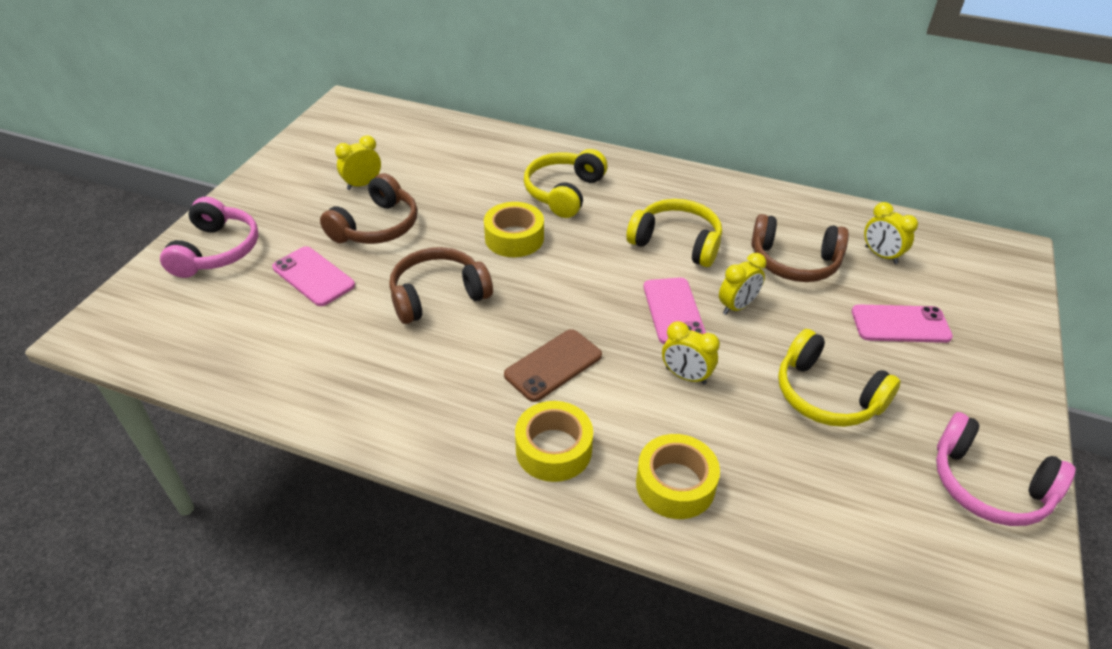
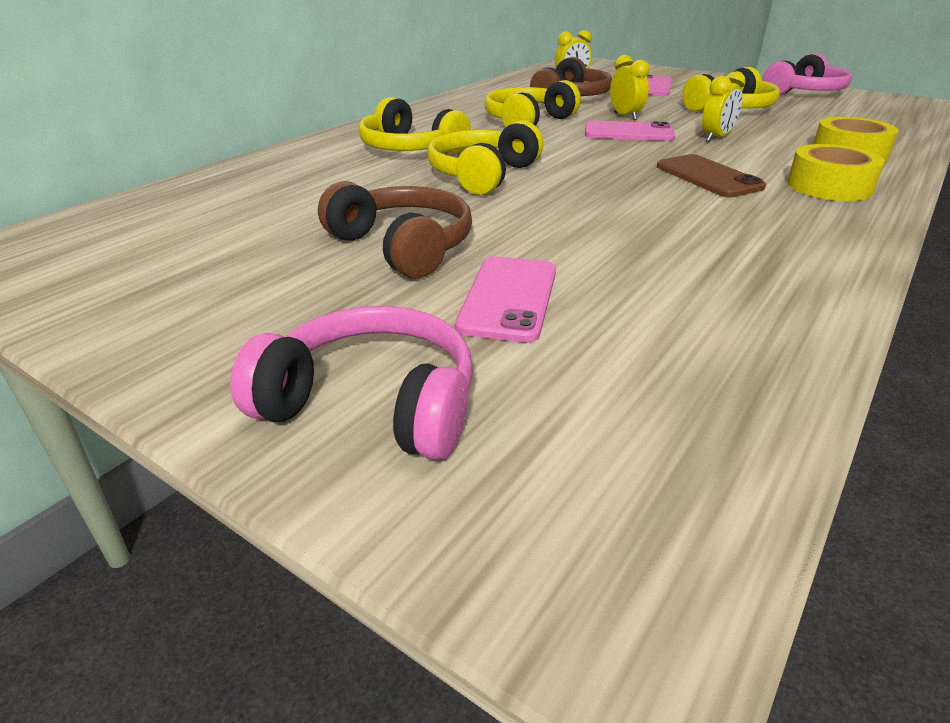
camera: 75 degrees left, 10 degrees down
(313, 276) = (508, 298): pink phone -> pink phone turned 45 degrees counterclockwise
(362, 184) = (275, 252): yellow clock -> none
(438, 295) = (581, 218): brown headphones -> none
(514, 238) = (483, 175): yellow tape -> yellow headphones

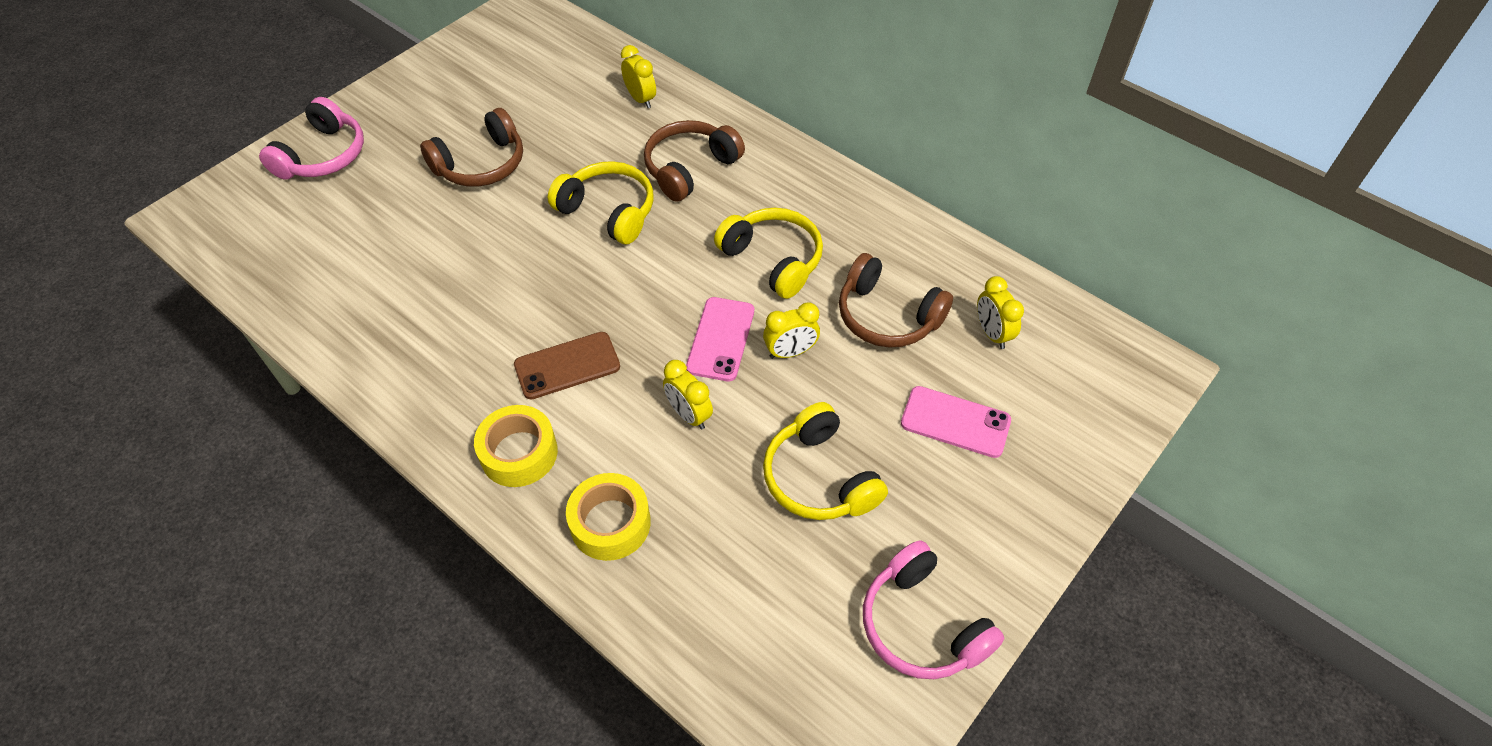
camera: 95 degrees right, 20 degrees up
(283, 172) = (641, 99): none -> yellow clock
(410, 149) = (690, 168): yellow headphones -> brown headphones
(508, 298) = (396, 207): pink phone -> none

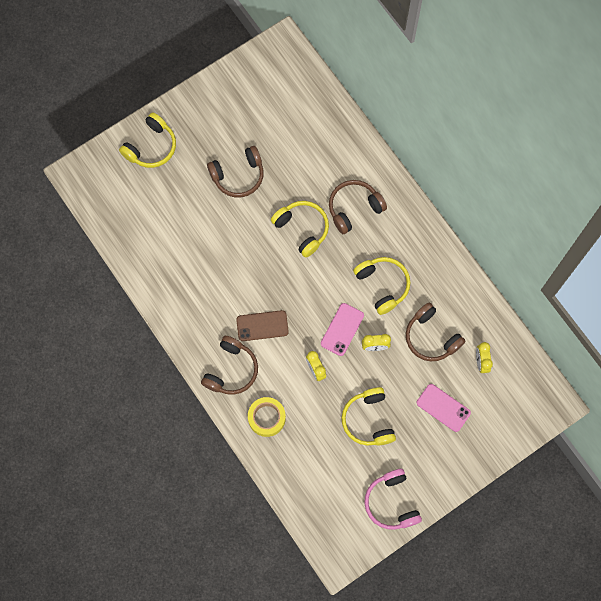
camera: 15 degrees right, 20 degrees up
(323, 155) = (151, 147): pink headphones -> yellow headphones
(519, 453) = (231, 370): yellow tape -> brown headphones
(641, 99) = (338, 146): yellow clock -> none

